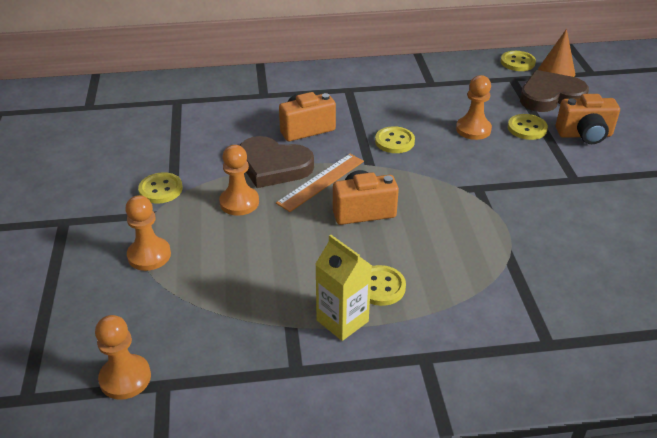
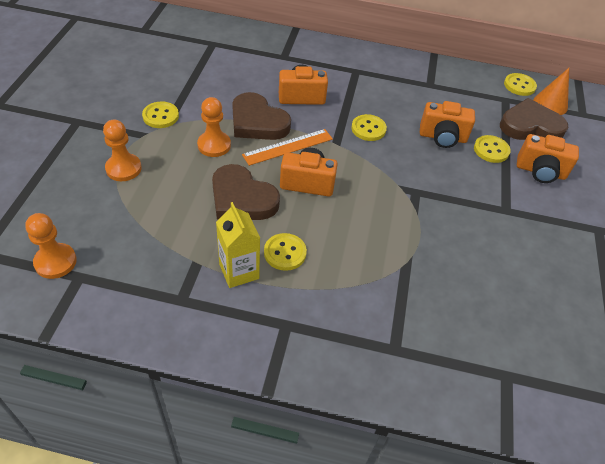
camera: 15 degrees right, 10 degrees up
(302, 247) = (242, 198): none -> brown heart
(473, 129) = (442, 137): orange pawn -> orange camera

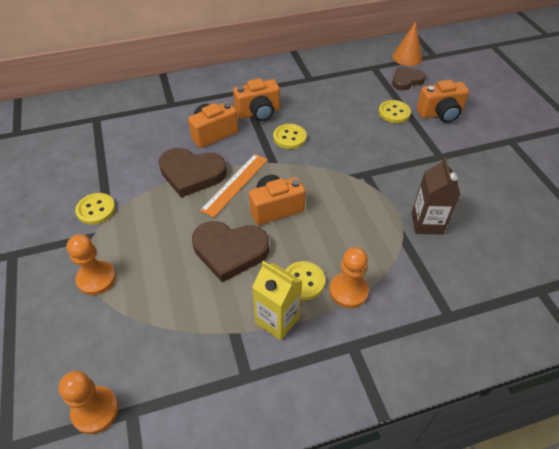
camera: 25 degrees left, 0 degrees up
(214, 145) = (168, 214): orange pawn -> orange pawn (348, 291)
(440, 262) = (427, 223): none -> brown carton
(442, 137) = (351, 118): orange camera -> orange camera (258, 113)
(519, 85) = (375, 51): yellow button -> none
(530, 126) = (406, 80): brown heart -> brown heart, size x0.63

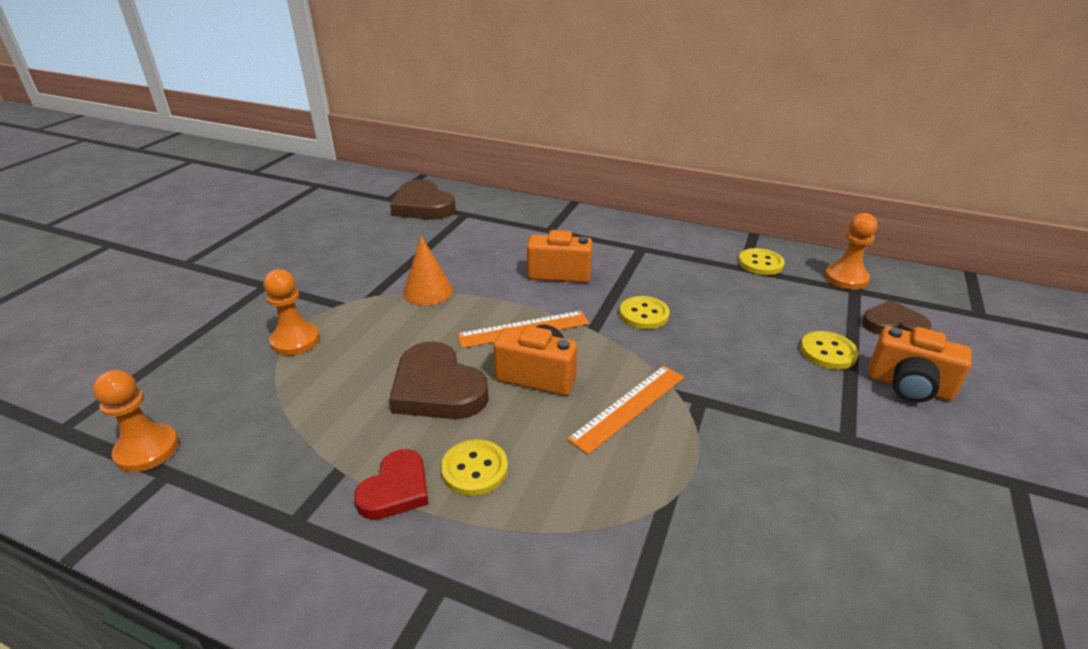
camera: 40 degrees right, 15 degrees down
(96, 210) = (369, 285): yellow button -> yellow button (760, 263)
(191, 174) = (492, 298): brown heart -> brown heart (423, 206)
(258, 113) = (635, 275): orange camera -> none
(277, 320) = (396, 489): yellow carton -> red heart
(338, 198) = (628, 407): none -> orange ruler
(348, 291) = (514, 517): orange pawn -> orange pawn (846, 278)
(407, 57) = (926, 299): orange cone -> orange cone (428, 291)
(427, 223) = (725, 508): brown carton -> none

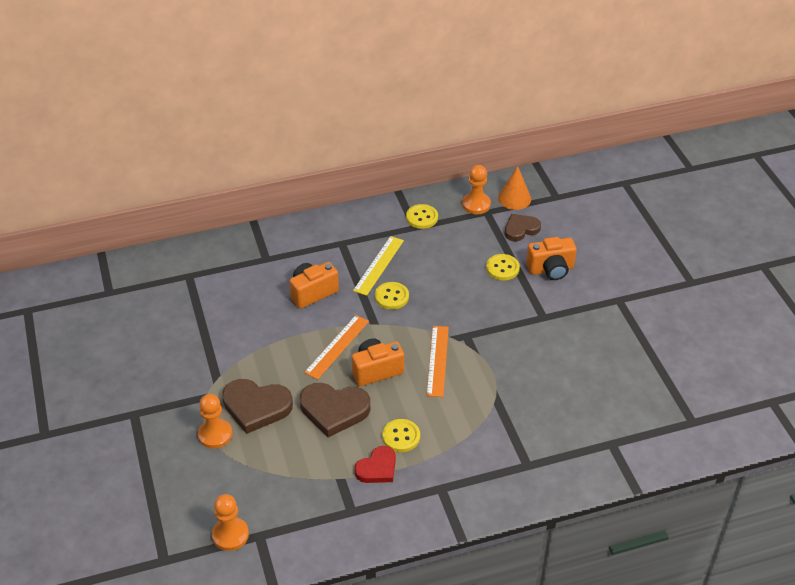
camera: 40 degrees left, 10 degrees up
(396, 489) = (377, 468): red heart -> red heart turned 60 degrees clockwise
(423, 206) = (147, 285): brown heart -> brown heart (256, 407)
(428, 291) = (248, 354): orange cone -> orange cone (514, 198)
(661, 281) = (378, 265): none -> yellow ruler

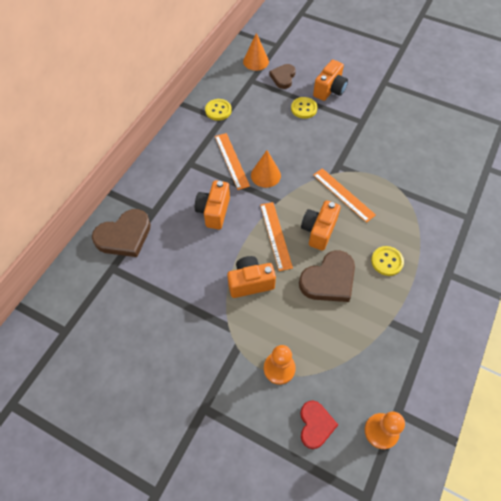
camera: 45 degrees left, 15 degrees up
(256, 407) = (280, 323): brown heart -> brown heart (124, 236)
(272, 363) = (250, 282): none -> orange camera
(377, 468) = (401, 295): red heart -> red heart (315, 425)
(378, 265) = (231, 160): yellow ruler -> orange ruler
(391, 297) = (265, 175): yellow button -> orange cone
(476, 204) = (239, 80): orange pawn -> none

